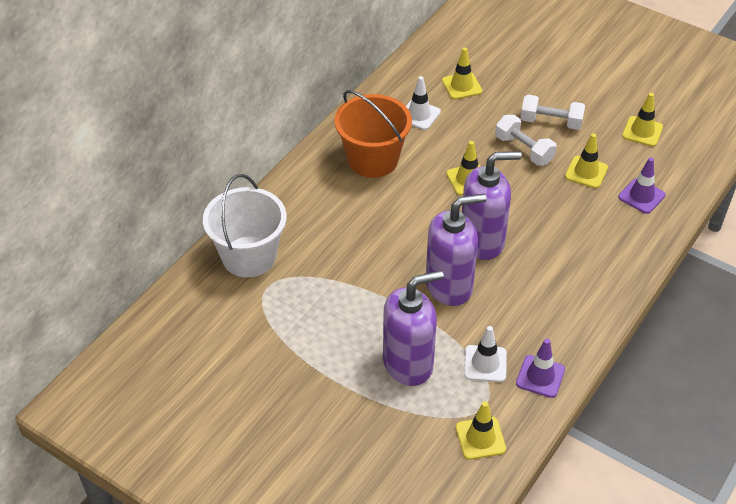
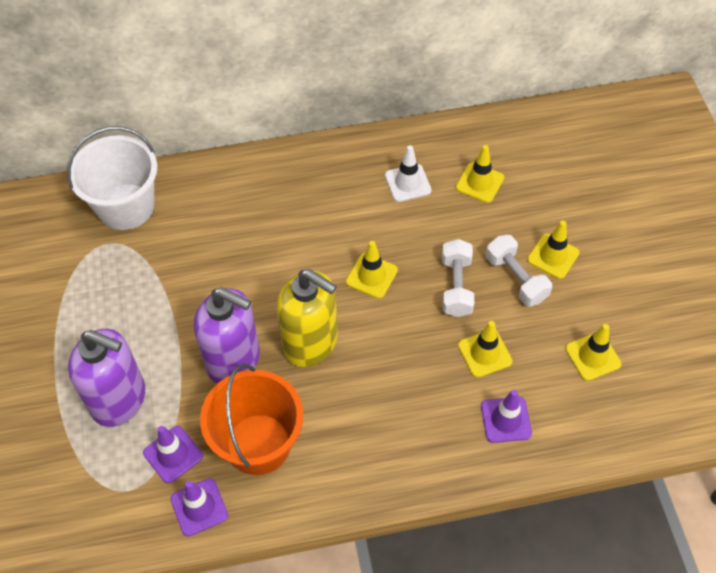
camera: 45 degrees right, 10 degrees up
(373, 159) = (318, 195): orange bucket -> orange bucket (258, 444)
(480, 438) = (88, 515): yellow traffic cone -> yellow traffic cone (553, 256)
(482, 241) = (311, 343): purple soap dispenser -> yellow soap dispenser
(485, 364) = (173, 454): white traffic cone -> purple traffic cone

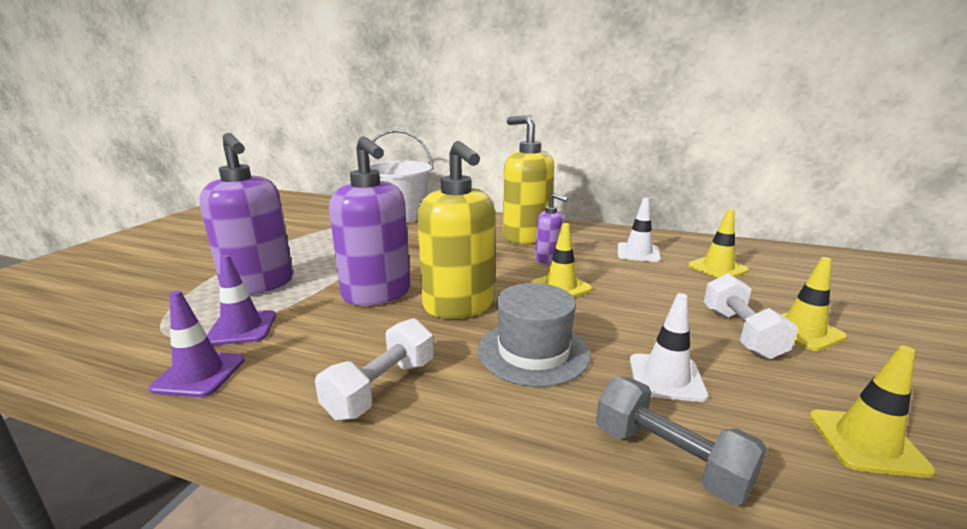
camera: 30 degrees right, 35 degrees down
(258, 444) = (323, 351): orange bucket -> none
(292, 195) = (526, 236): none -> yellow soap dispenser
(337, 232) = (548, 258): none -> purple soap dispenser
(395, 370) = (533, 351): none -> grey hat
(456, 286) = (654, 317): white dumbbell -> white dumbbell (381, 388)
(484, 353) = (666, 377): yellow traffic cone -> white traffic cone
(506, 420) = (669, 459): purple traffic cone -> grey dumbbell

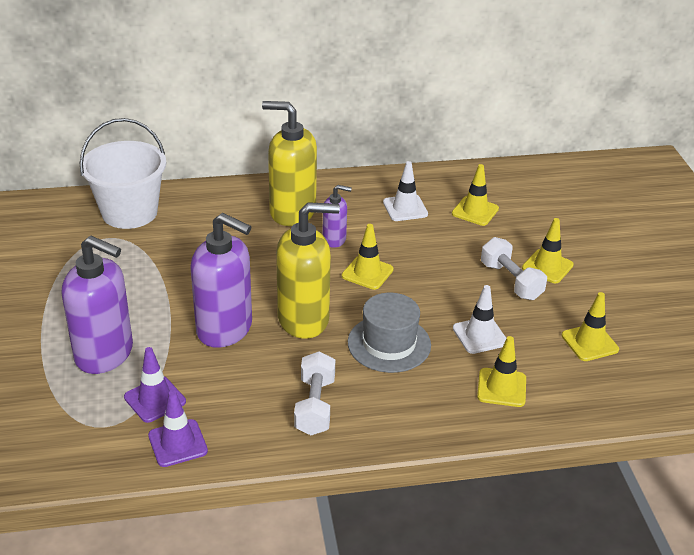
camera: 30 degrees left, 15 degrees up
(459, 305) = (304, 319): yellow soap dispenser -> yellow soap dispenser turned 45 degrees counterclockwise
(669, 459) = (501, 388): grey dumbbell -> yellow traffic cone

